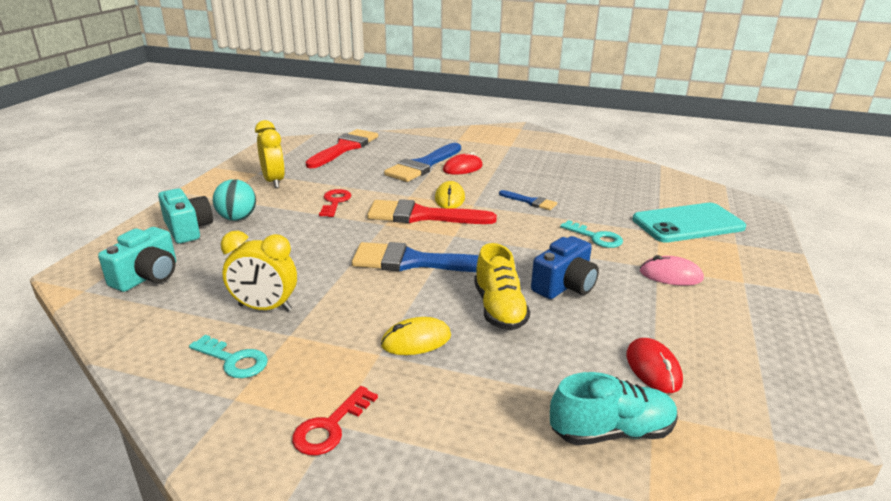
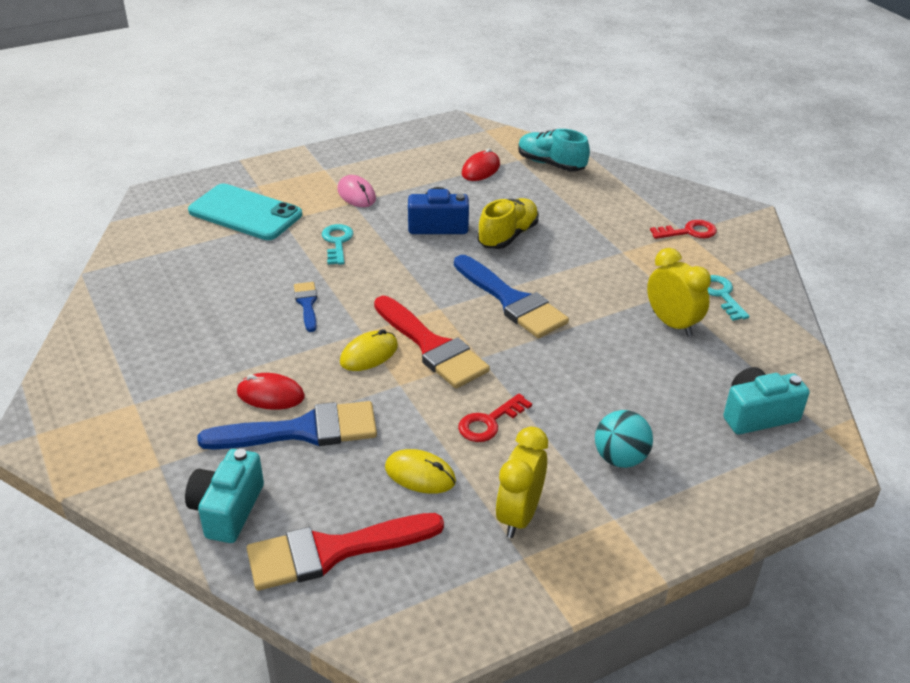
camera: 135 degrees left, 10 degrees up
(188, 229) = (686, 471): turquoise camera -> turquoise camera (227, 510)
(416, 340) = (589, 246): yellow mouse -> yellow mouse (420, 474)

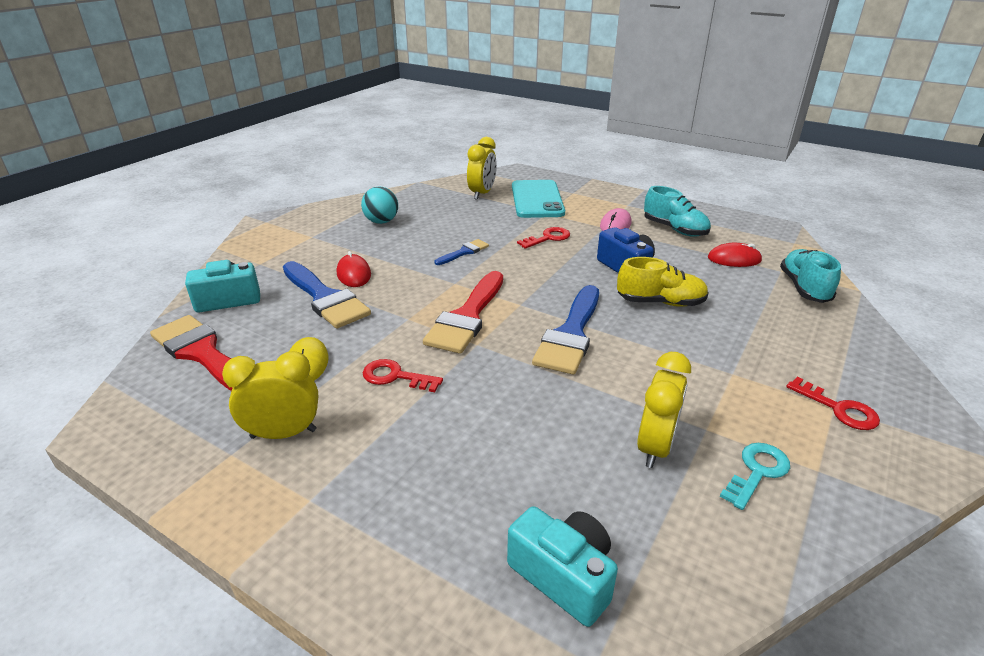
camera: 60 degrees right, 5 degrees down
(182, 241) = (482, 193): none -> yellow clock
(337, 242) = (548, 238): turquoise key -> red key
(369, 354) = (432, 294): yellow mouse -> none
(401, 169) = (674, 229): none -> turquoise shoe
(620, 458) = (401, 475): turquoise ball -> turquoise ball (381, 221)

